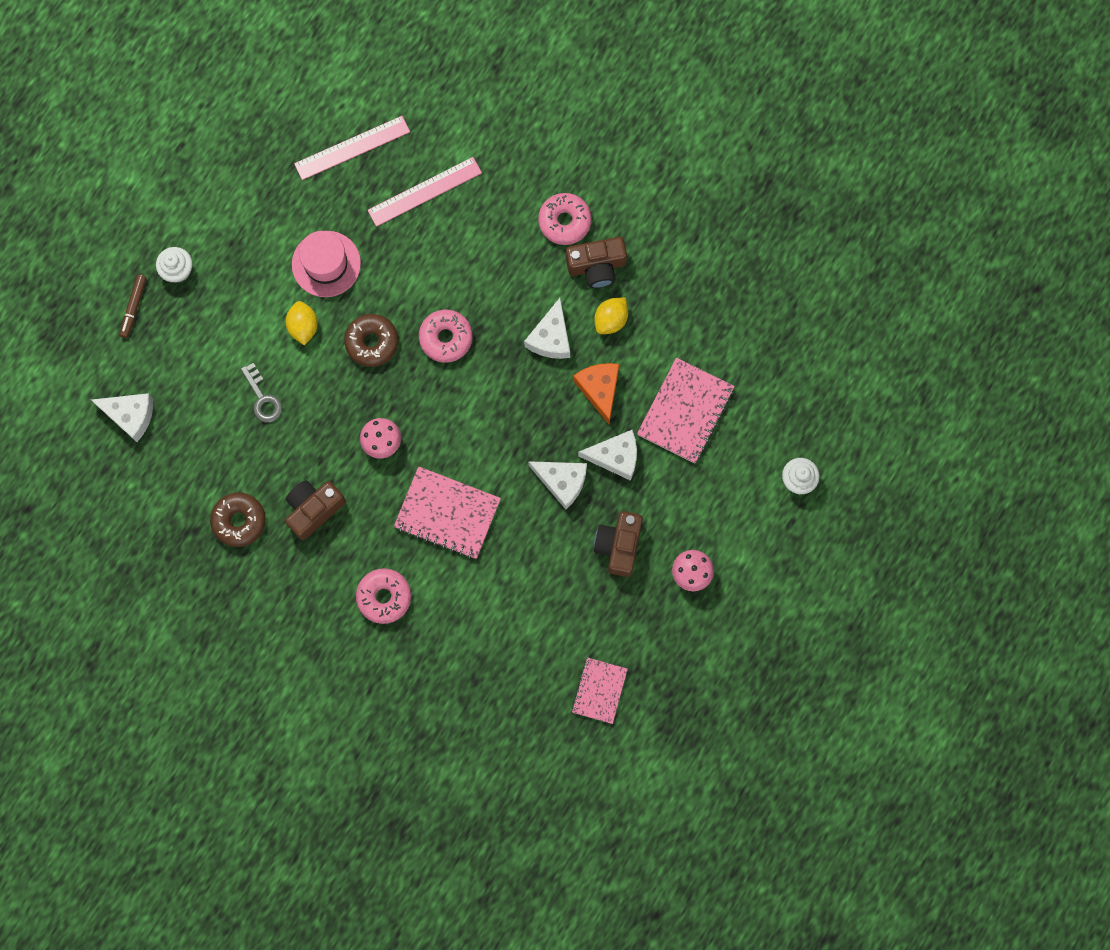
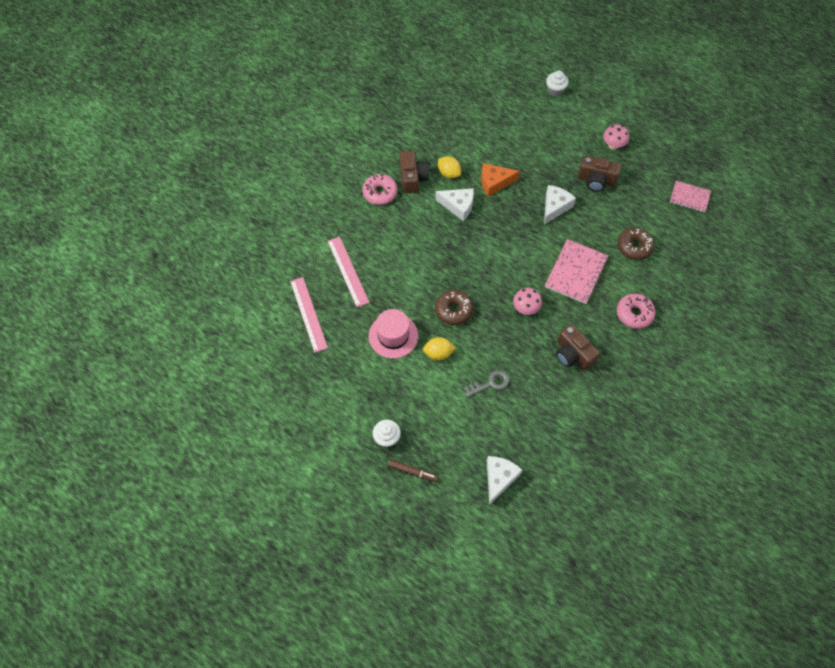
camera: 85 degrees left, 15 degrees down
(239, 521) = (581, 404): brown donut -> brown donut (634, 247)
(446, 338) = (454, 265): pink donut -> none
(615, 457) = (539, 178): white cheese -> none
(685, 411) = (511, 140): pink notebook -> none

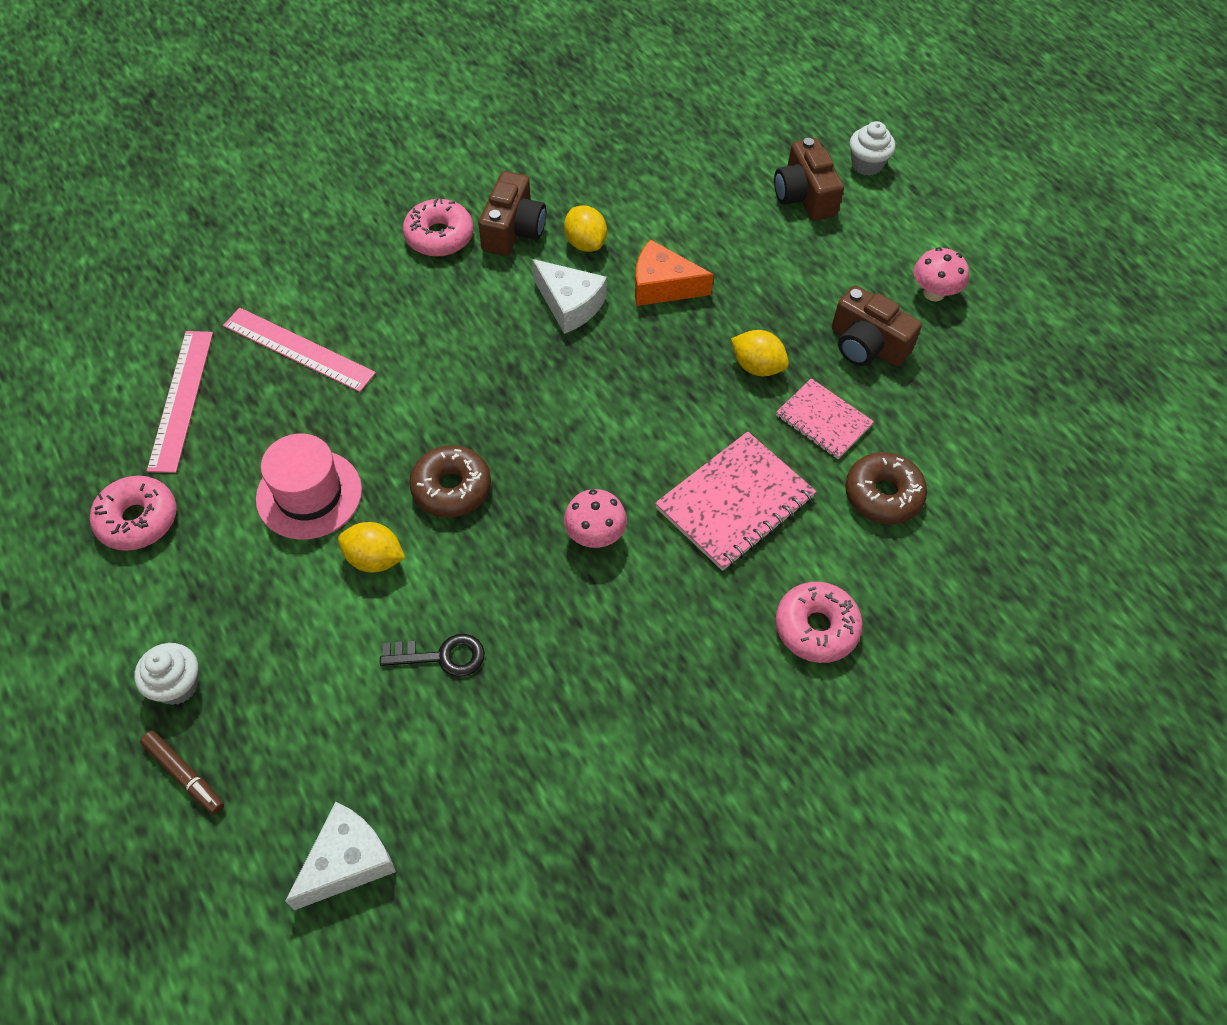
camera: 20 degrees right, 5 degrees down
(324, 375) = (138, 520): none -> pink donut
(347, 271) = (298, 349): pink ruler -> pink ruler turned 60 degrees counterclockwise
(490, 383) = (441, 656): grey key -> black key
(555, 207) = (757, 366): white cheese -> yellow lemon
(573, 354) = (643, 662): brown camera -> brown camera (804, 196)
(689, 197) = (1048, 439): pink notebook -> pink notebook (823, 420)

